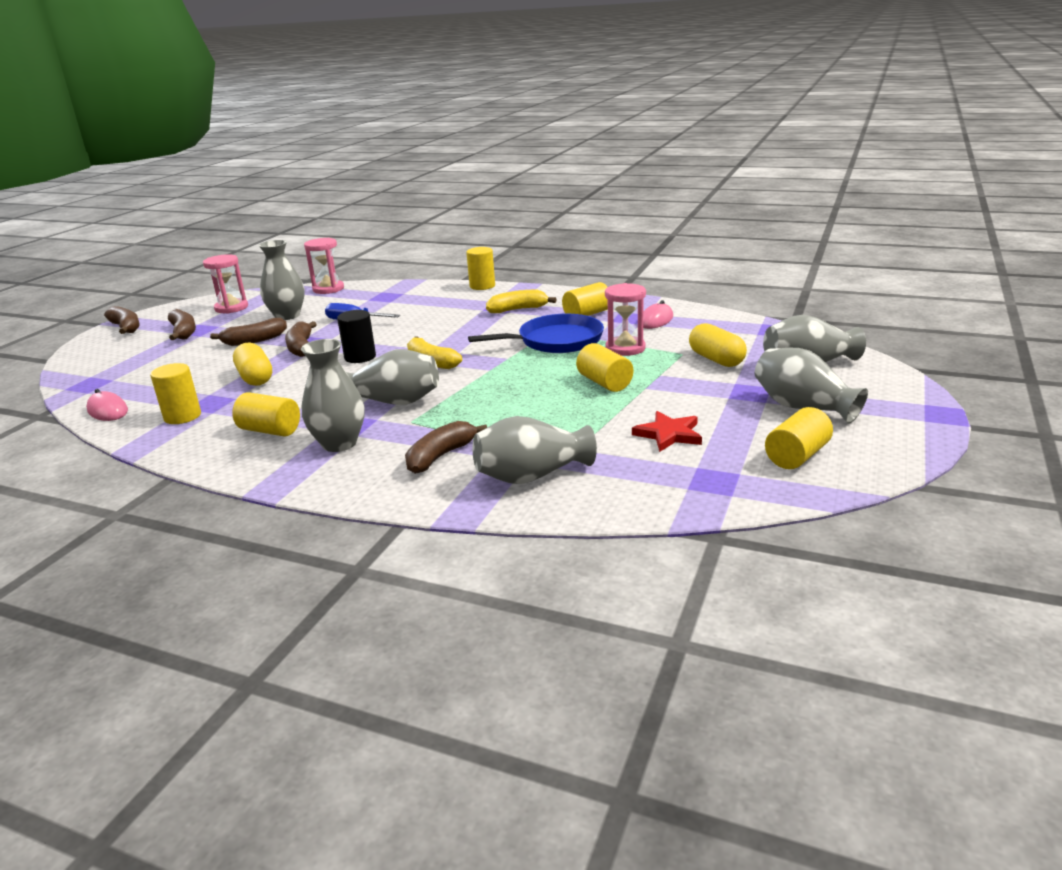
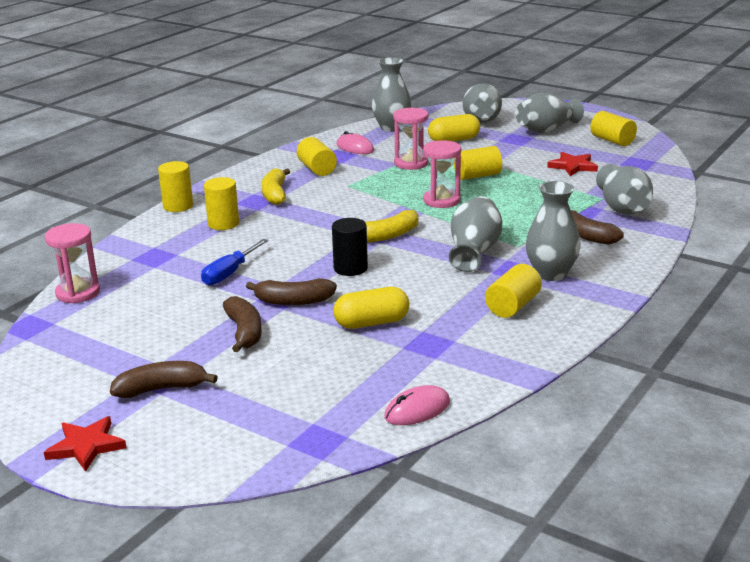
camera: 80 degrees left, 0 degrees up
(126, 328) = (86, 446): brown banana -> red star
(182, 416) = (458, 357): yellow cylinder -> yellow cylinder (223, 224)
(231, 308) = (83, 360): pink hourglass -> pink hourglass (441, 200)
(287, 316) = (166, 316): grey vase -> grey vase (391, 128)
(556, 341) = (374, 185): blue pan -> none

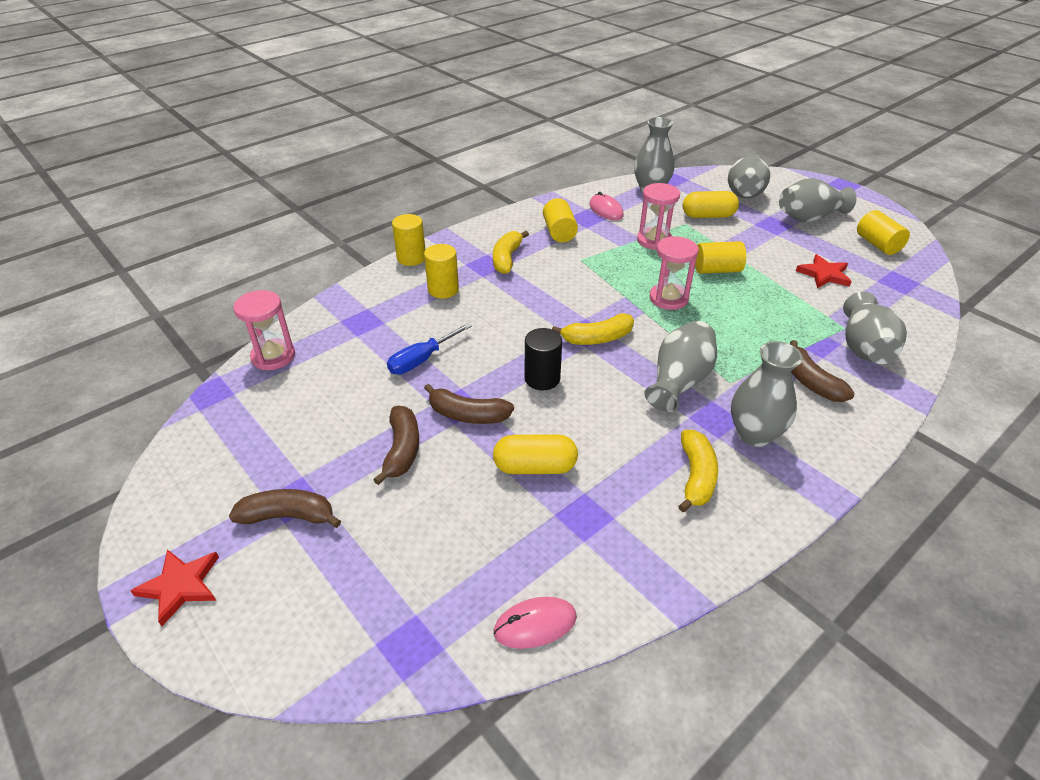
camera: 15 degrees right, 15 degrees up
(512, 306) = (696, 477): yellow cylinder -> yellow banana

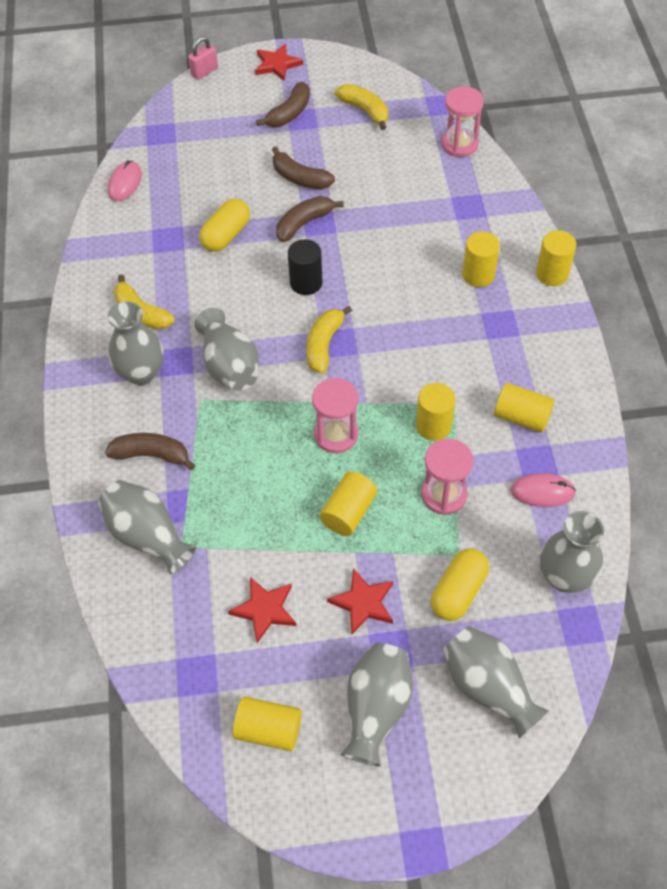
camera: 125 degrees right, 15 degrees up
(233, 677) = (204, 72): none -> pink padlock
(422, 360) = (387, 223): blue screwdriver -> none
(507, 259) = (499, 345): yellow banana -> yellow banana (365, 110)
(608, 261) = (433, 426): none -> yellow cylinder
(763, 242) = (363, 603): none -> red star

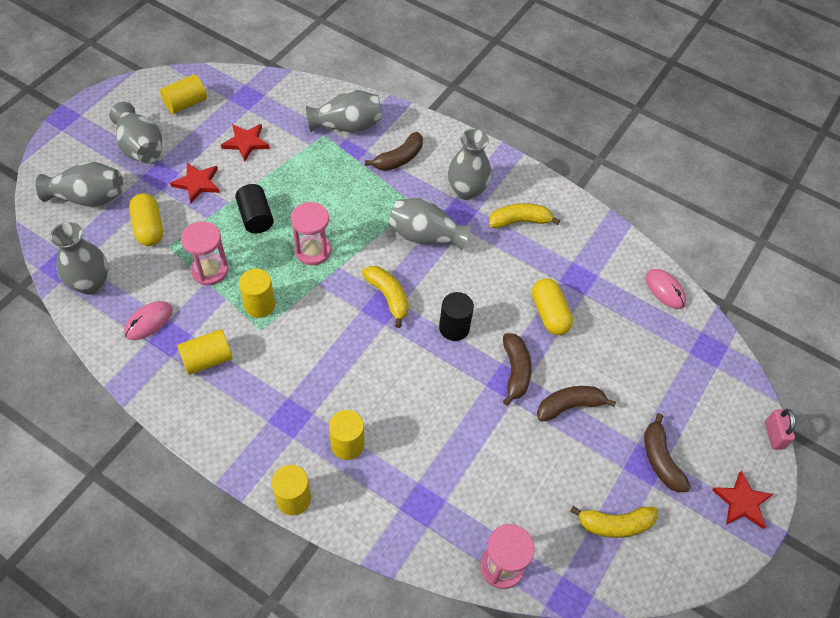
camera: 125 degrees right, 0 degrees up
(348, 512) = (256, 217): yellow cylinder -> black cylinder

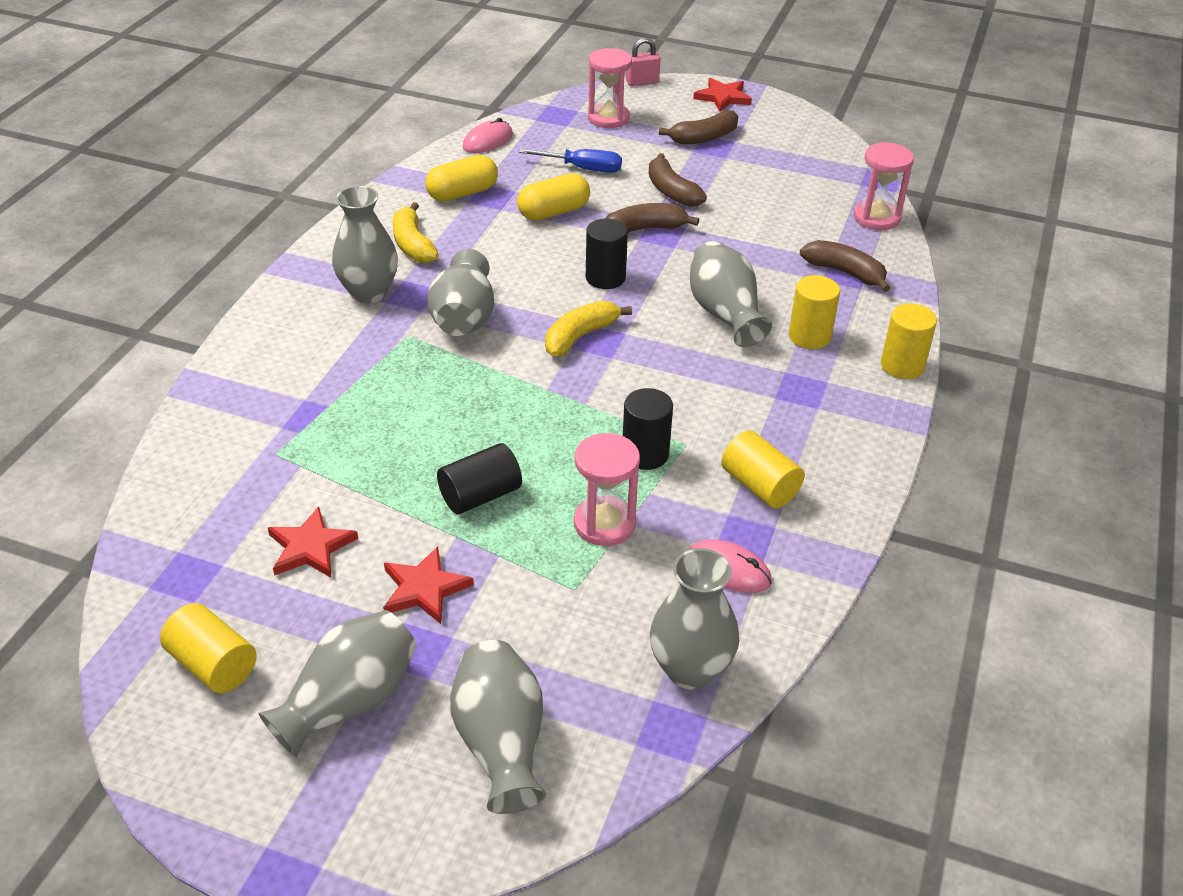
camera: 100 degrees left, 15 degrees down
(149, 228) = (544, 627): yellow capsule -> yellow capsule (462, 193)
(259, 305) = (645, 454): yellow cylinder -> black cylinder
(313, 251) = (526, 420): pink hourglass -> pink hourglass (608, 118)
(347, 126) = (250, 430): grey vase -> grey vase (724, 314)
(399, 159) = (317, 363): brown banana -> brown banana (845, 273)
(614, 348) = (582, 168): none -> blue screwdriver
(614, 524) = (789, 159): yellow banana -> none

